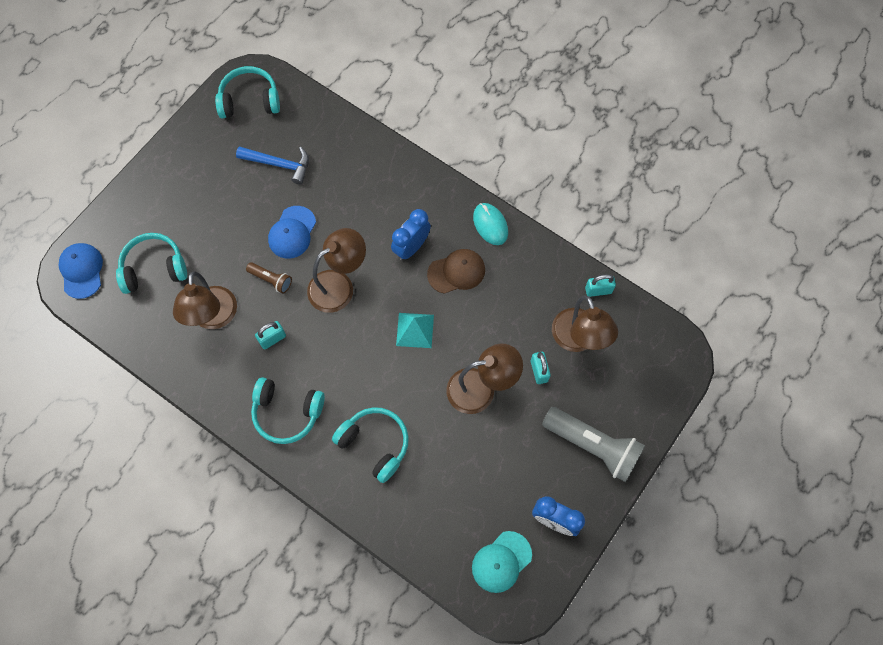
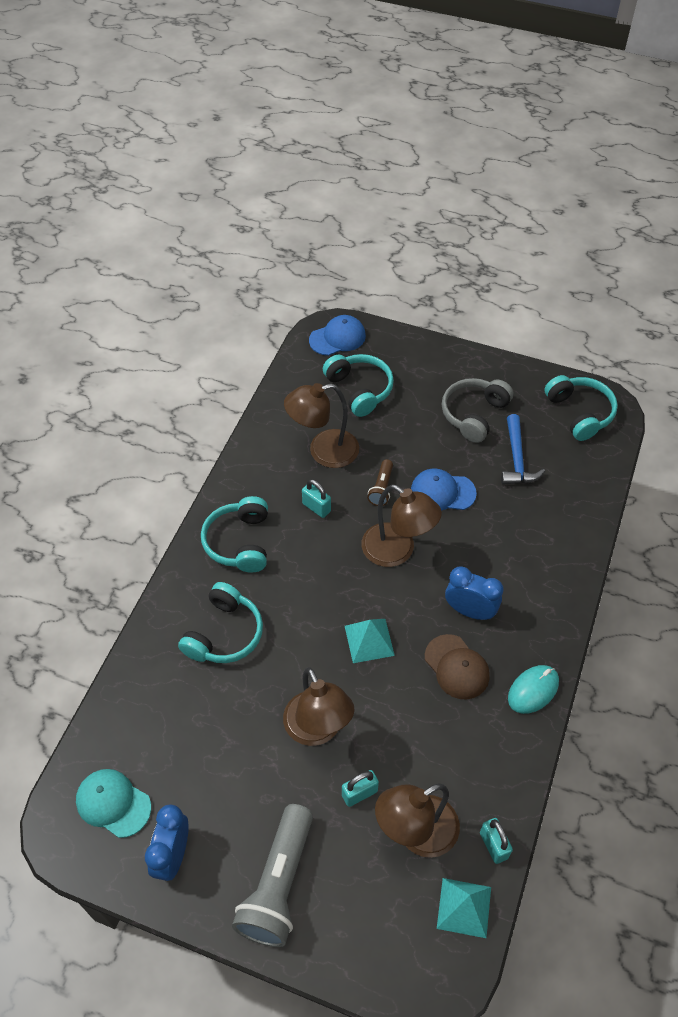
camera: 75 degrees right, 15 degrees down
(220, 182) = (474, 414): none -> grey headphones
(636, 323) = (464, 907): none -> turquoise pyramid

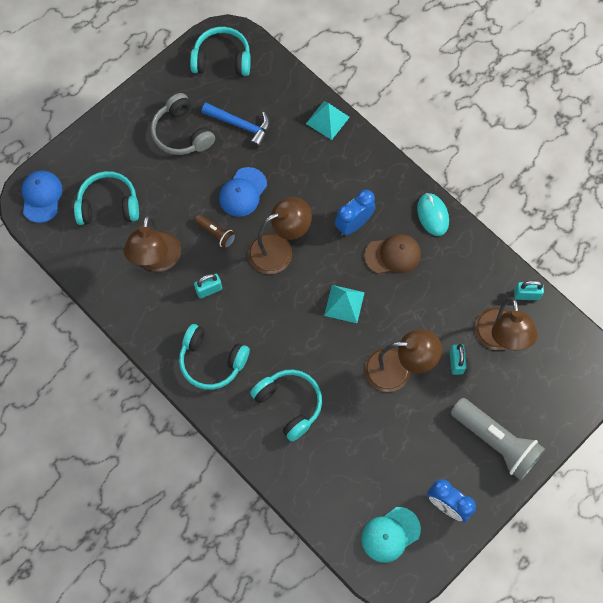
camera: 65 degrees left, 15 degrees up
(464, 907) = (557, 332): turquoise pyramid -> turquoise pyramid (327, 120)

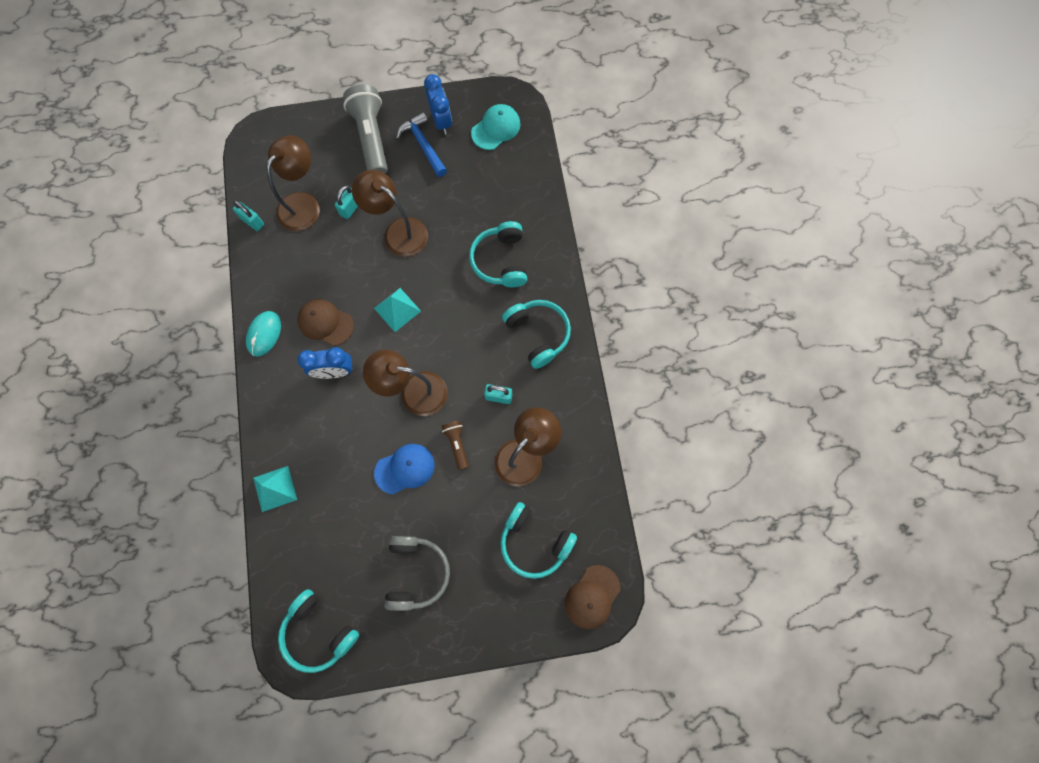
camera: 145 degrees left, 5 degrees up
(41, 197) = (592, 597): blue cap -> brown cap
(240, 125) = (356, 541): blue hammer -> blue hammer (423, 145)
(390, 534) = (496, 128): turquoise cap -> turquoise cap turned 45 degrees counterclockwise

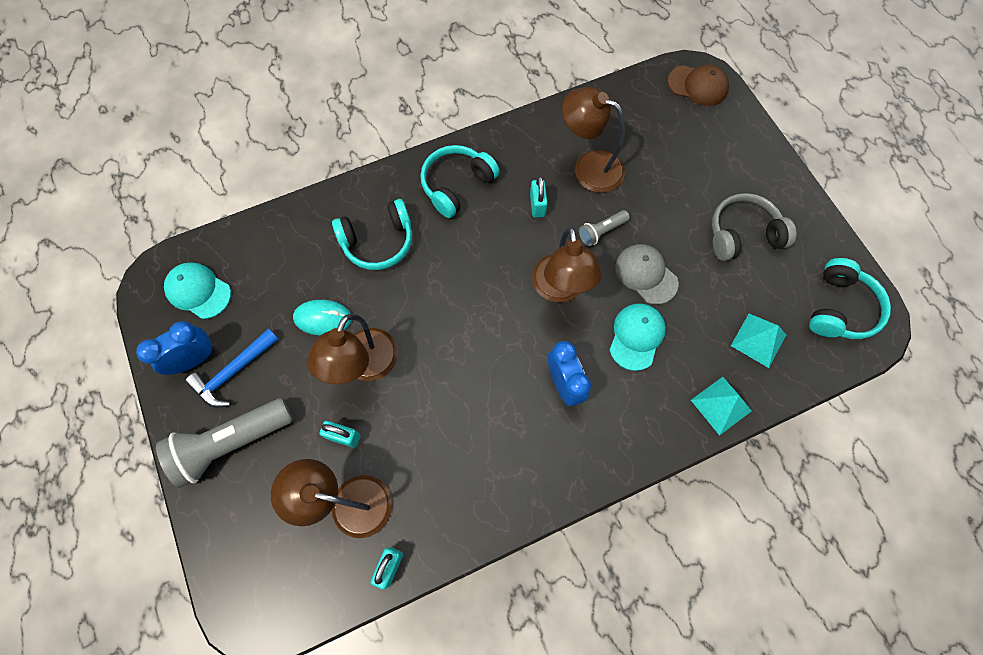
camera: 105 degrees left, 5 degrees down
(264, 334) = (544, 488): turquoise mouse -> turquoise mouse (323, 318)
(325, 323) = (507, 415): brown cap -> none
(353, 441) = (636, 336): none -> turquoise cap
(397, 309) = (467, 336): turquoise pyramid -> turquoise pyramid (758, 340)
(405, 469) = (646, 274): blue cap -> grey cap
(457, 444) = (601, 231): brown flashlight -> grey flashlight
(534, 542) = (669, 140): turquoise headphones -> none

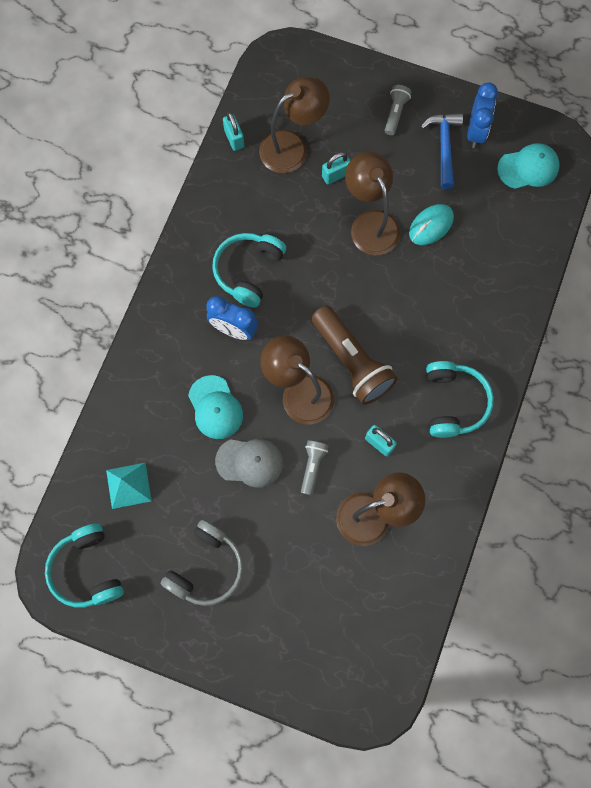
camera: 135 degrees right, 5 degrees up
(232, 443) = (395, 113): grey flashlight -> grey flashlight, size x0.49
(378, 241) = (457, 307): turquoise headphones -> turquoise headphones (248, 271)
(497, 275) = (352, 361): none -> brown flashlight
(697, 86) = (362, 691): brown cap -> none
(721, 405) = (118, 411): turquoise pyramid -> none

